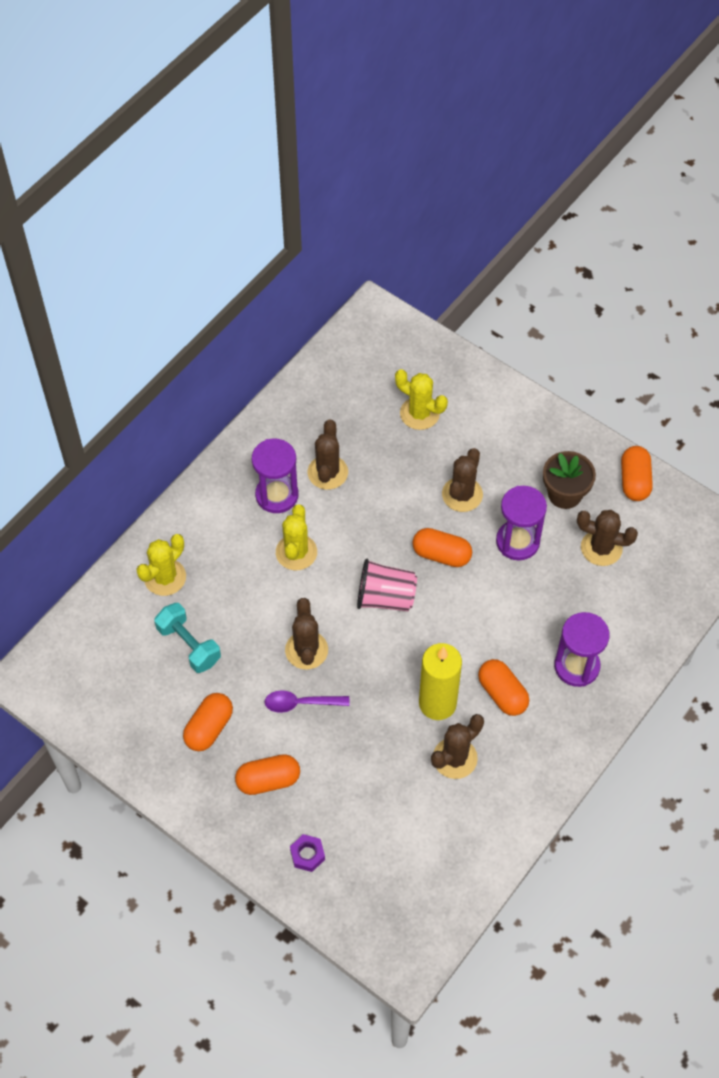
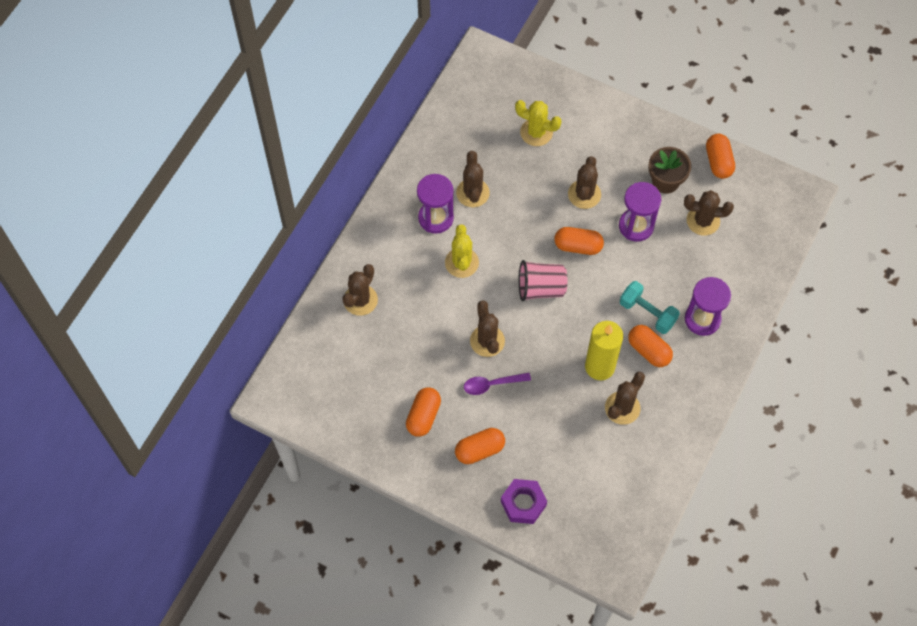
camera: 10 degrees left, 5 degrees up
(165, 577) = (360, 300): yellow cactus -> brown cactus
(189, 645) = (392, 352): turquoise dumbbell -> turquoise dumbbell (647, 313)
(307, 855) = (523, 503): purple nut -> purple nut, size x1.59

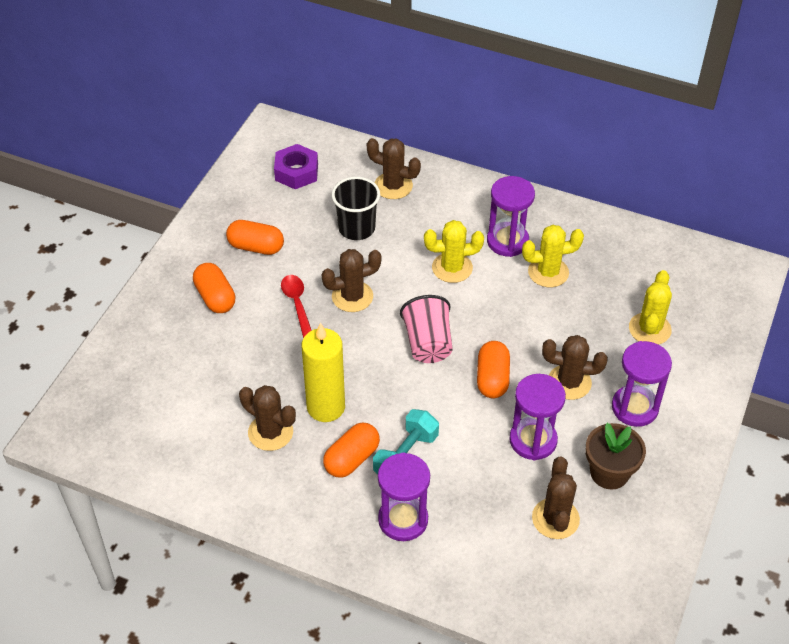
camera: 85 degrees right, 15 degrees down
(409, 333) = (356, 228): none -> black cup
(472, 193) = (548, 272): brown cactus -> yellow cactus
(492, 384) = (297, 304): purple spoon -> red spoon
(523, 503) = (149, 340): purple nut -> purple nut (296, 172)
(609, 155) = (634, 408): none -> purple hourglass
(718, 162) = (656, 537): orange capsule -> none

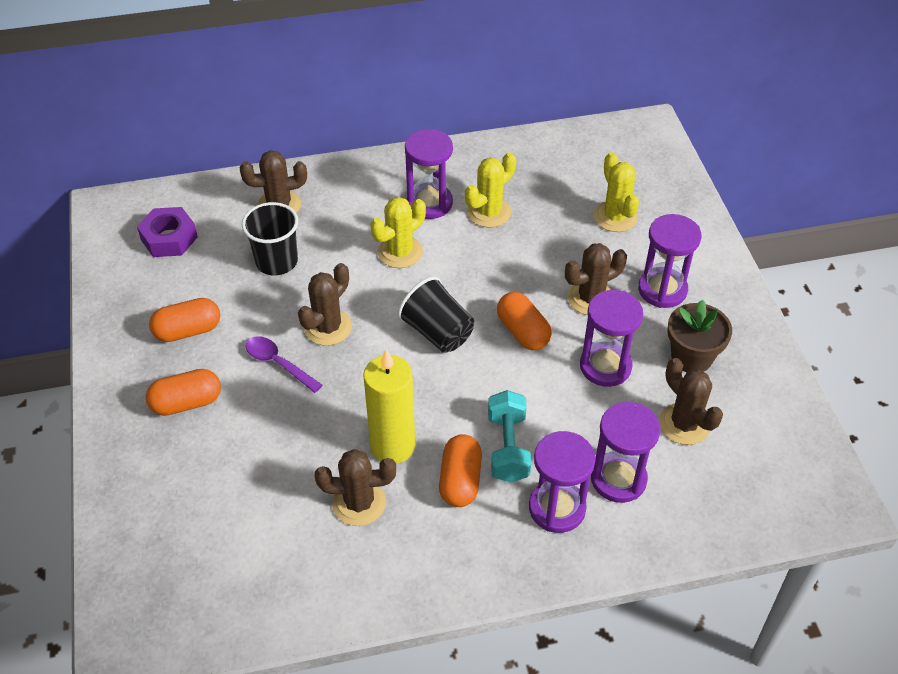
camera: 35 degrees left, 0 degrees up
(215, 297) = (186, 402): orange capsule -> orange capsule turned 45 degrees counterclockwise
(297, 304) = (278, 363): red spoon -> purple spoon
(428, 343) = (437, 332): pink cup -> black cup
(467, 527) = (618, 479): none -> purple hourglass

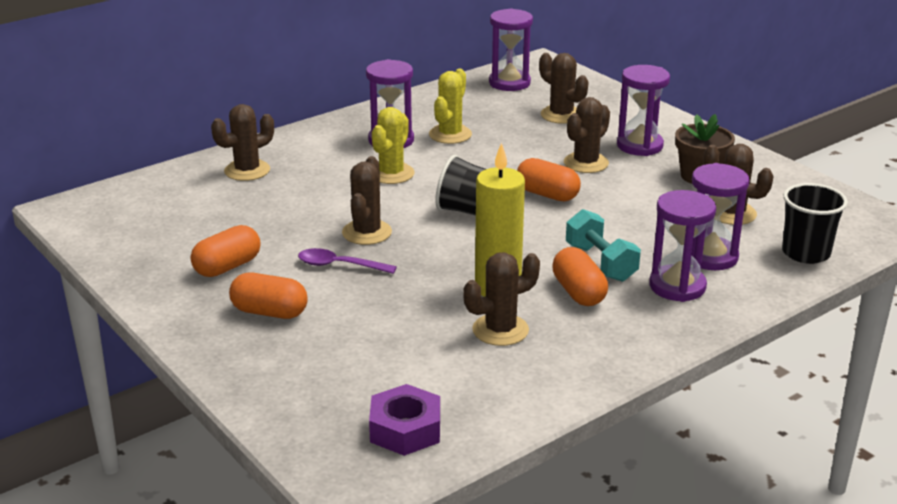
camera: 25 degrees left, 20 degrees down
(169, 238) = (152, 214): purple nut -> purple nut (405, 429)
(186, 402) = (269, 312): orange capsule -> orange capsule turned 60 degrees clockwise
(277, 261) = (277, 204): black cup -> black cup (806, 253)
(605, 366) = (636, 197): purple hourglass -> purple hourglass (509, 83)
(615, 217) = (561, 115): yellow cactus -> brown cactus

